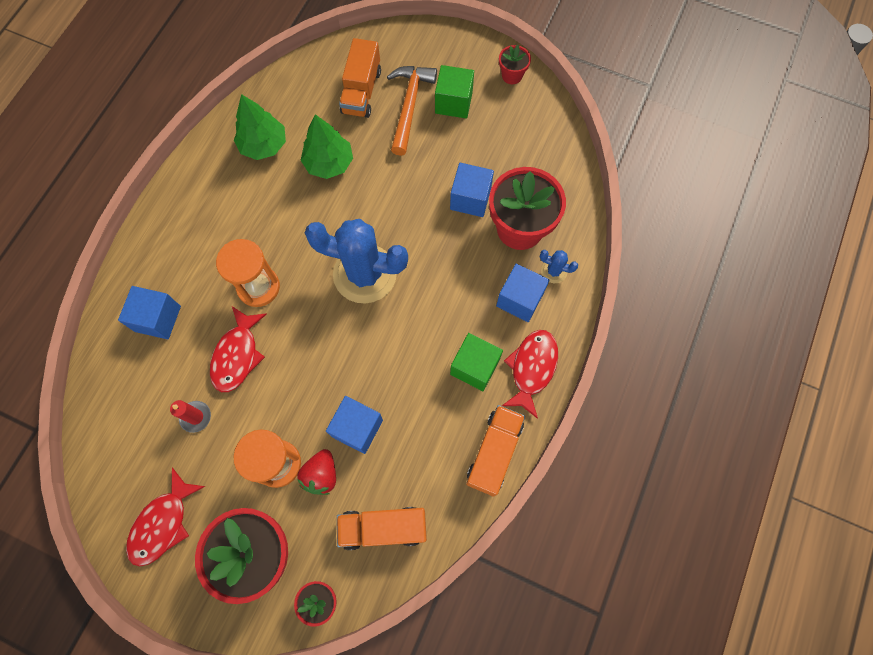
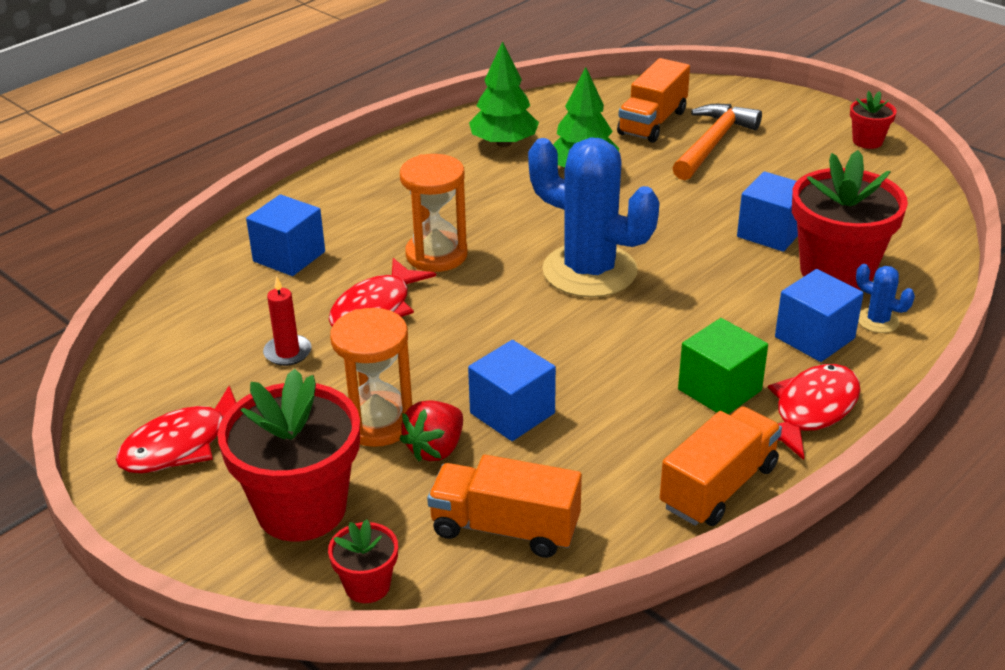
camera: 20 degrees right, 35 degrees down
(453, 102) = (776, 150): green cube -> none

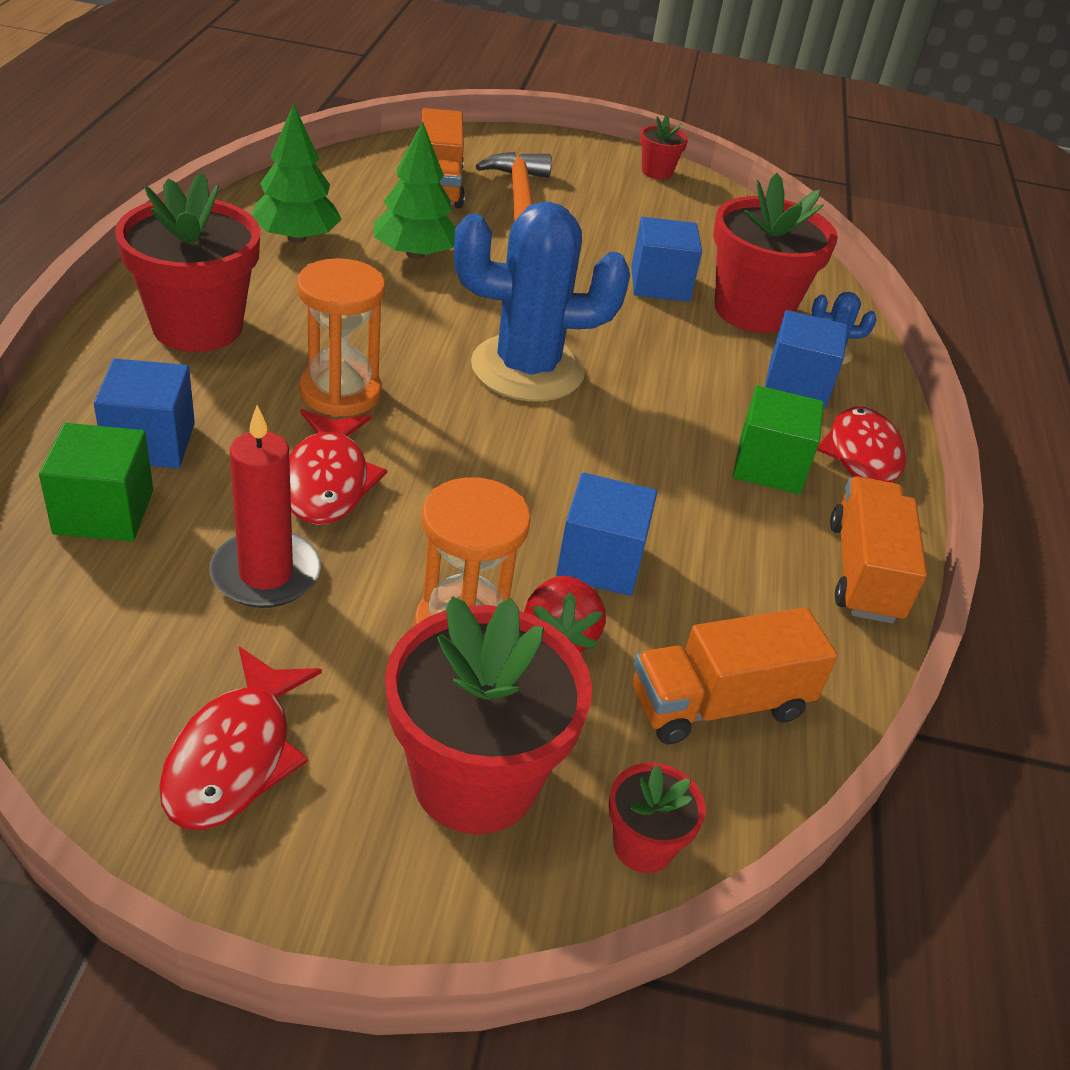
camera: 40 degrees left, 5 degrees up
(228, 290) = (104, 512): none -> green cube
(287, 352) = (266, 574): red candle -> red candle, size x1.59
(381, 191) = (197, 327): none -> red flower pot

